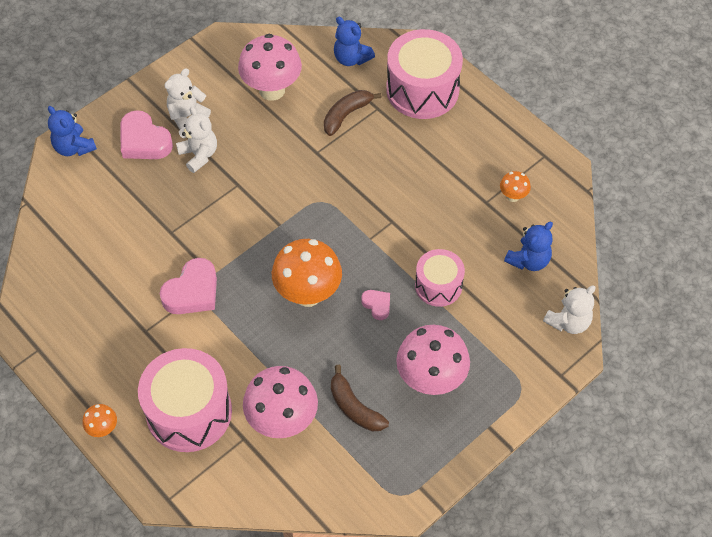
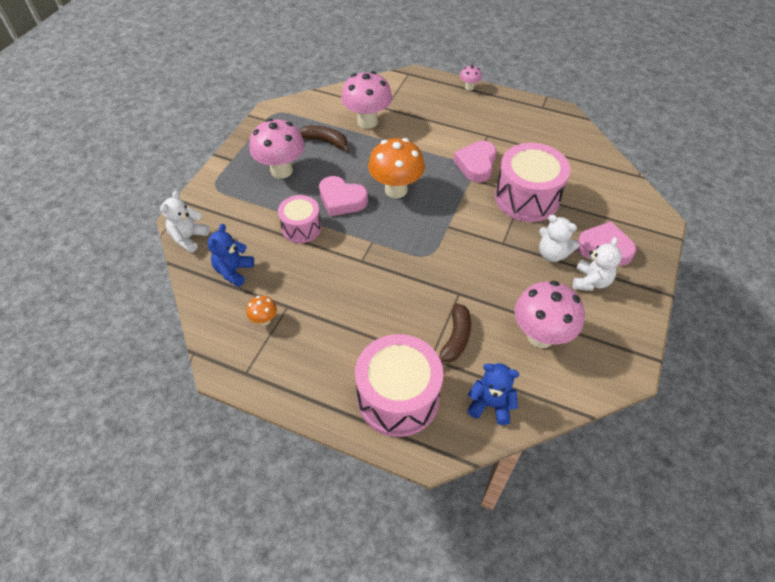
camera: 155 degrees right, 5 degrees down
(74, 147) = (650, 223): blue teddy bear -> none
(103, 429) = (469, 87): orange mushroom -> pink mushroom
(189, 412) = (426, 108): pink drum -> pink drum (527, 198)
(377, 305) = (341, 200): pink heart -> pink heart, size x1.90

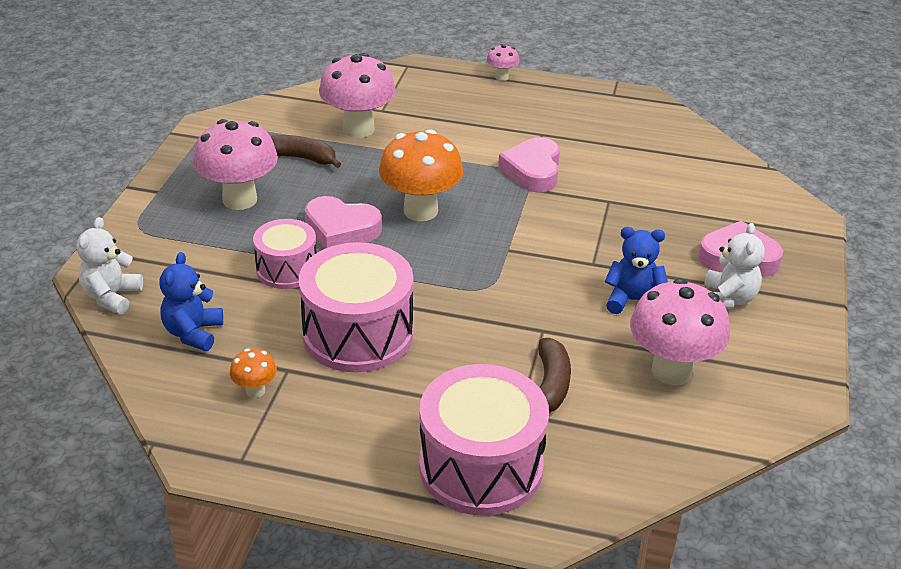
camera: 10 degrees left, 15 degrees down
(490, 404) = (618, 461): blue teddy bear -> blue teddy bear (633, 301)
(527, 198) = (615, 206): pink drum -> pink drum (358, 334)
(552, 254) = (666, 270): white teddy bear -> none

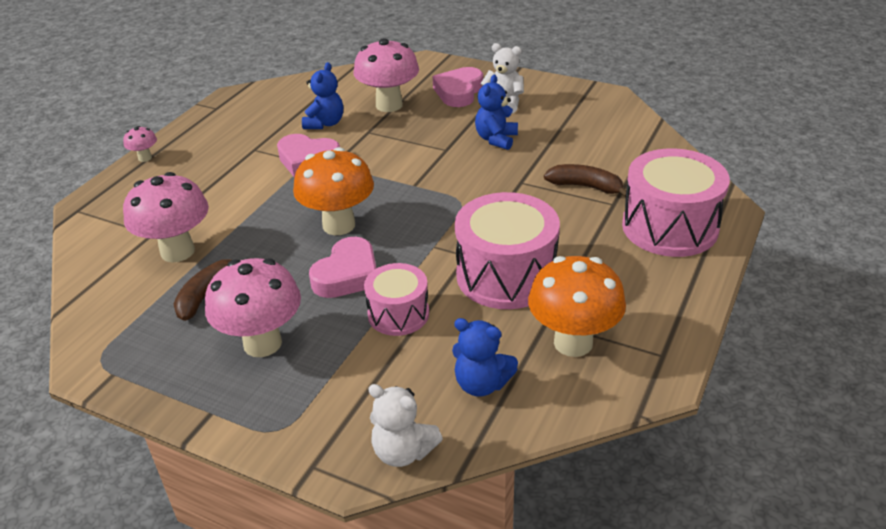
camera: 75 degrees left, 0 degrees up
(255, 391) = (573, 342): orange mushroom -> orange mushroom, size x2.15
(613, 168) = (325, 123): none -> blue teddy bear
(671, 371) = (575, 136): pink mushroom -> pink mushroom (389, 105)

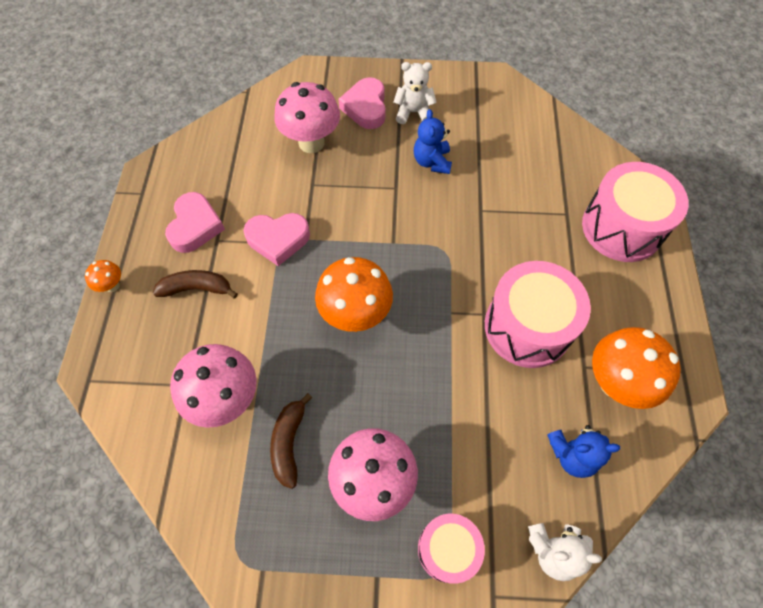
camera: 25 degrees left, 25 degrees up
(145, 158) = (112, 286): pink mushroom -> orange mushroom
(325, 123) = (265, 185): blue teddy bear -> none
(347, 275) = (398, 373): pink heart -> pink heart (195, 226)
(398, 314) = (466, 403): pink drum -> pink drum (447, 549)
(586, 187) = (535, 200): brown banana -> brown banana (197, 288)

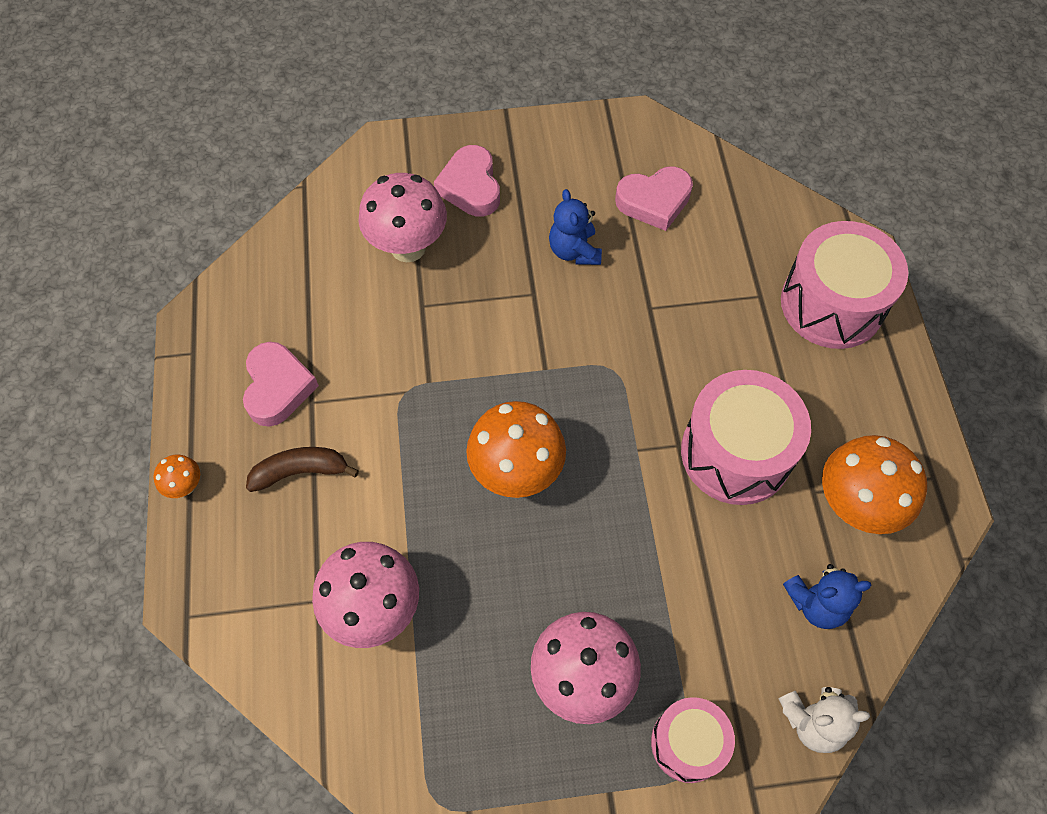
camera: 10 degrees left, 0 degrees up
(278, 240) = (393, 388): pink heart -> pink heart (654, 201)
(289, 443) = (467, 650): brown banana -> none
(413, 112) = (536, 184): white teddy bear -> none

